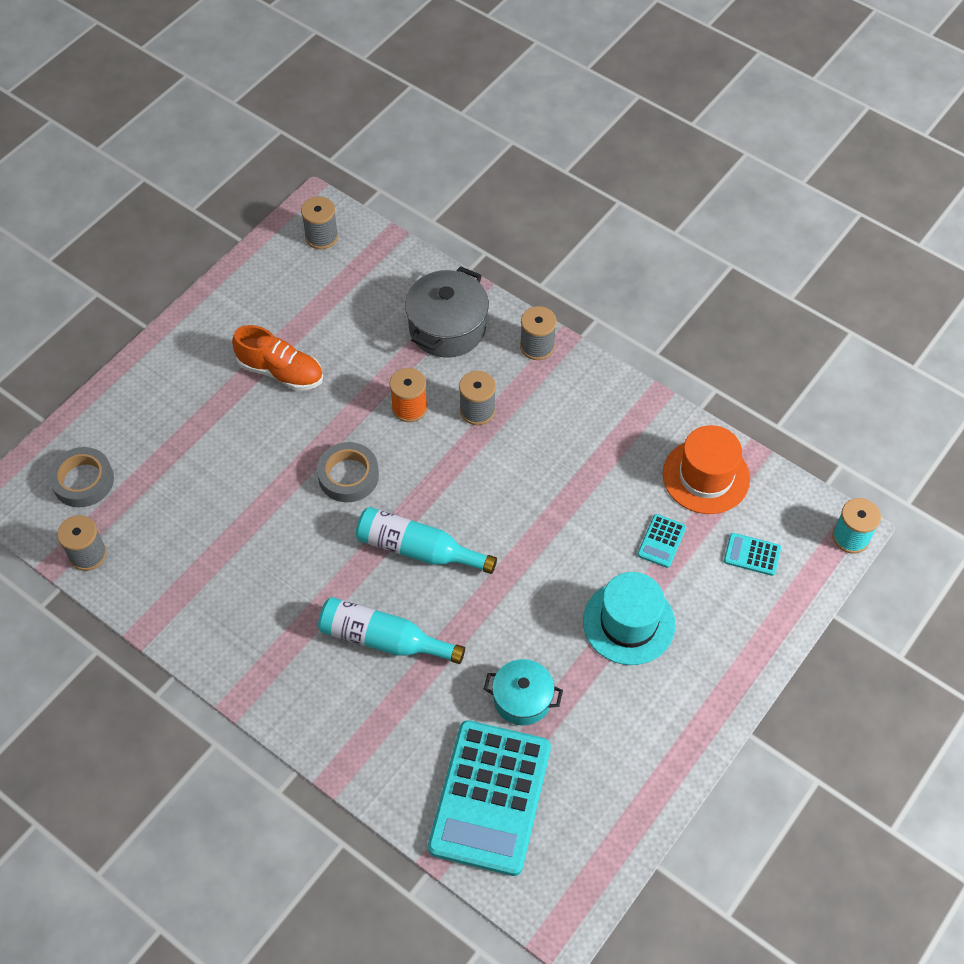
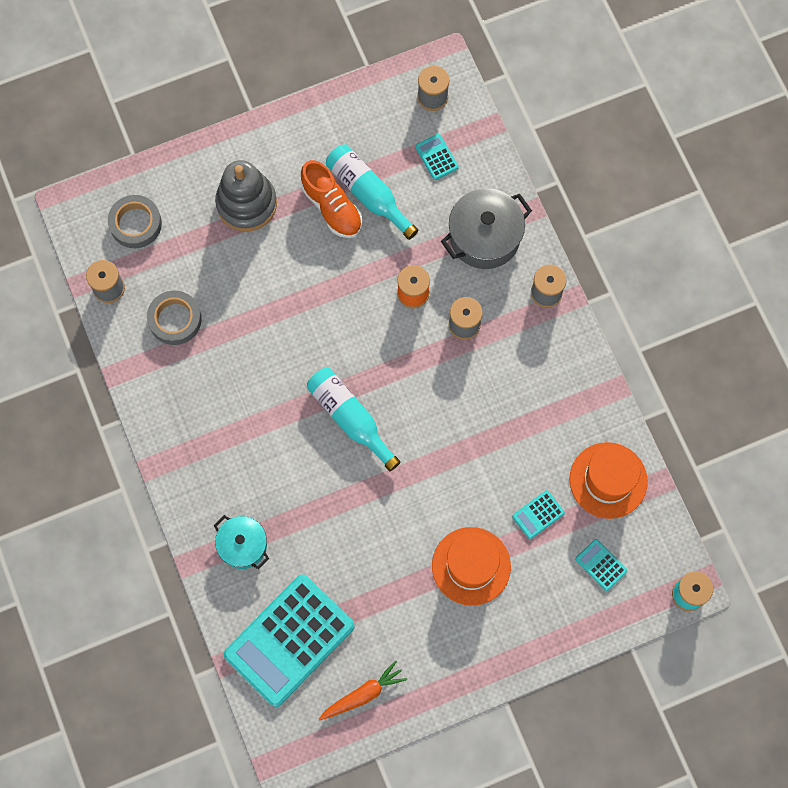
camera: 30 degrees right, 15 degrees up
(191, 408) = (246, 204): none -> grey stacking toy
(348, 476) = (333, 327): grey tape -> grey tape (175, 319)
(357, 283) = (436, 157): none -> turquoise calculator
(383, 639) = (283, 476): turquoise bottle -> turquoise bottle (368, 193)
(522, 699) = (356, 580): turquoise pot -> turquoise pot (243, 545)
(602, 808) = (363, 694): none -> orange carrot
(628, 623) = (471, 566): turquoise hat -> orange hat

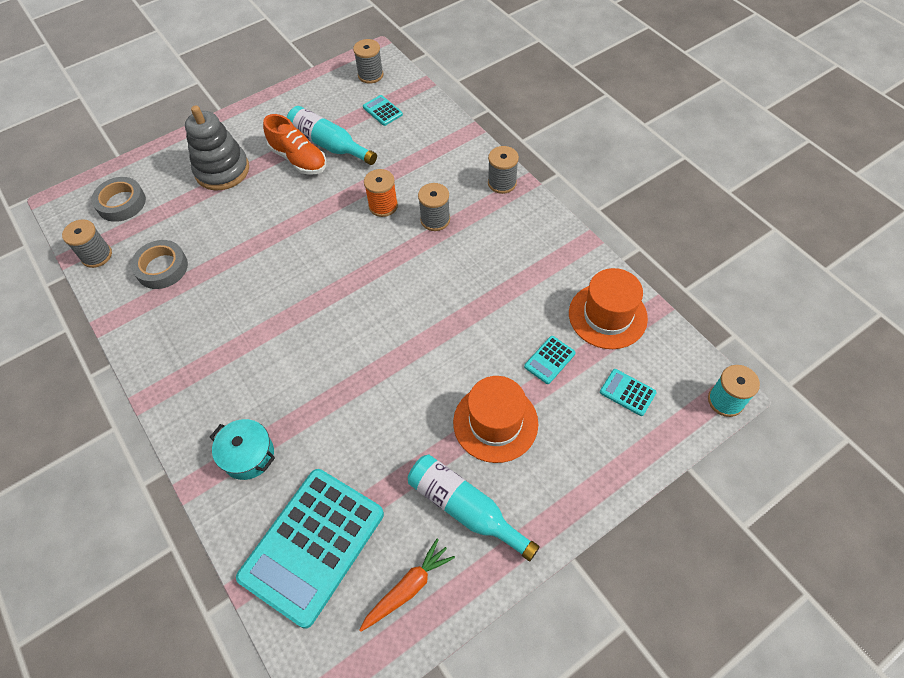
camera: 10 degrees left, 15 degrees down
(350, 418) = (343, 315): turquoise bottle -> turquoise bottle (465, 508)
(484, 237) = (437, 155): grey pot -> none

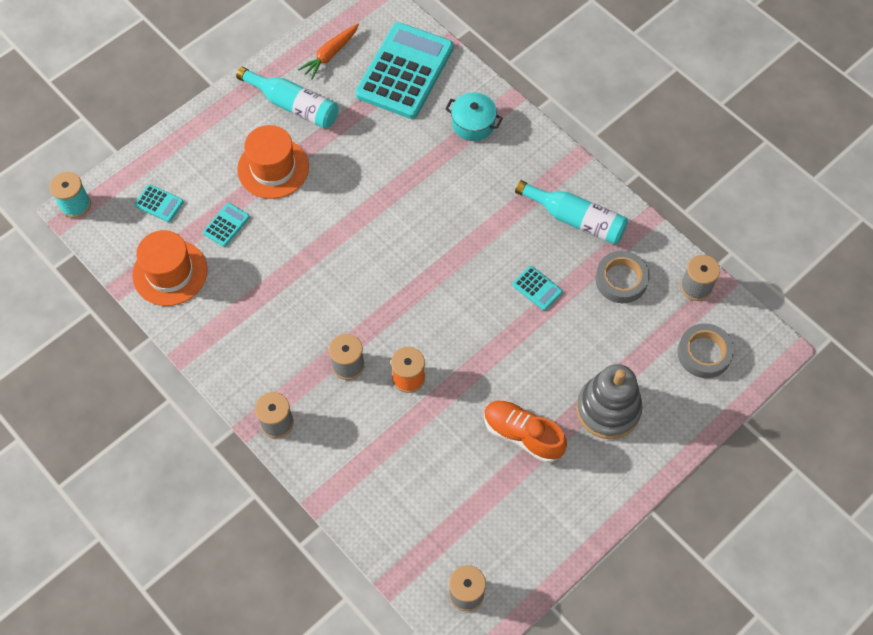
camera: 170 degrees right, 5 degrees up
(329, 144) = (492, 462): turquoise bottle -> turquoise bottle (575, 219)
(382, 111) = (436, 526): turquoise calculator -> turquoise calculator (537, 288)

